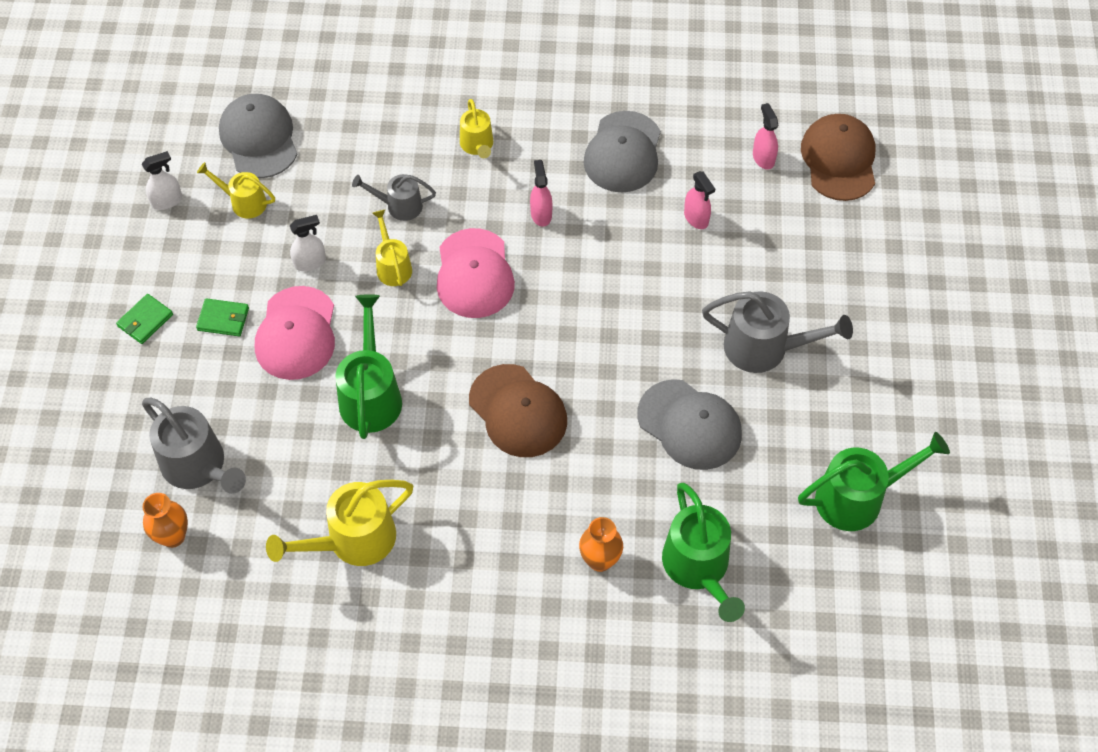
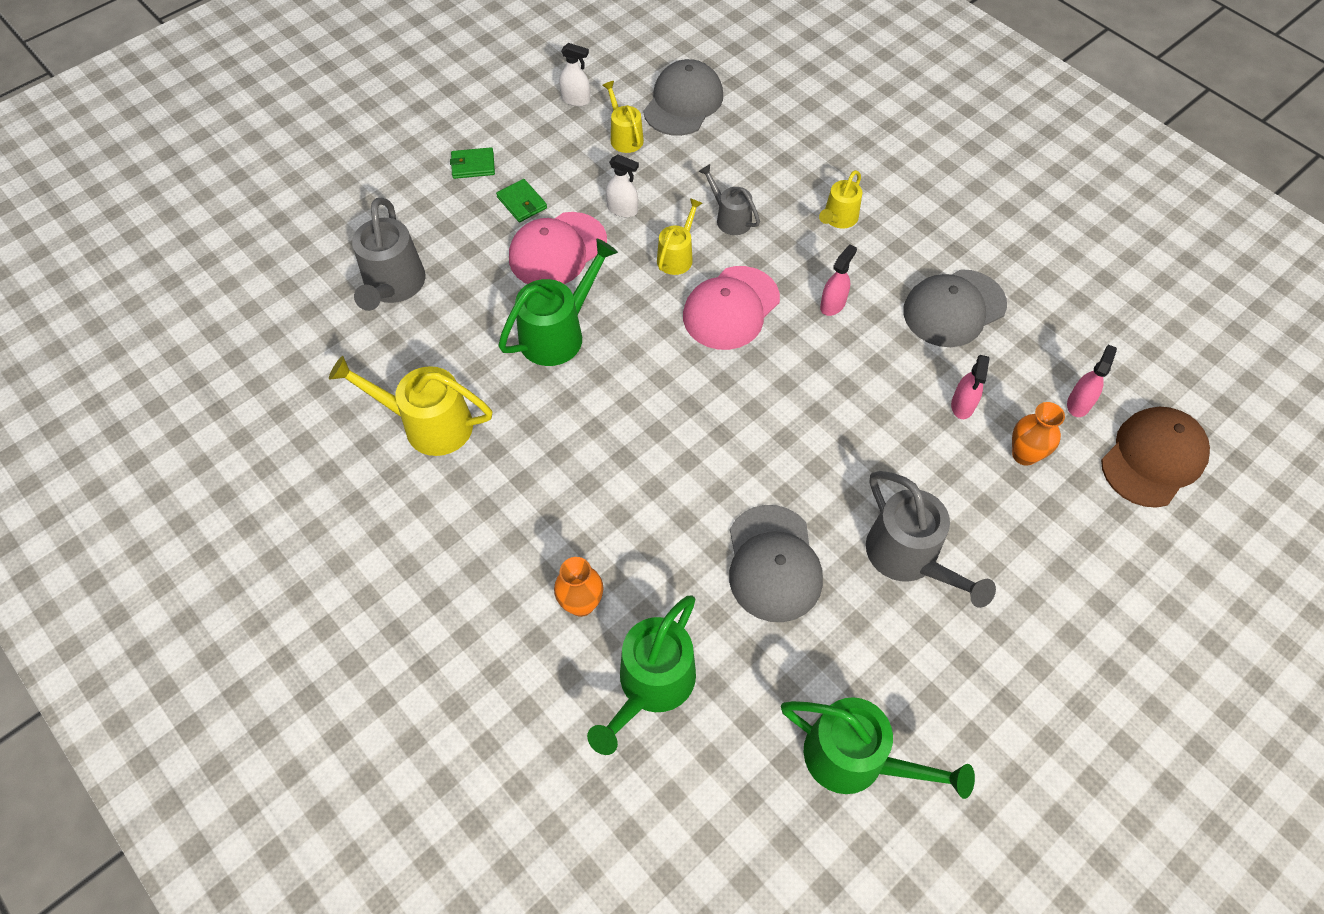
camera: 45 degrees right, 0 degrees up
(173, 536) = (324, 318): orange vase -> orange vase (1024, 454)
(518, 411) = (649, 434): brown cap -> none

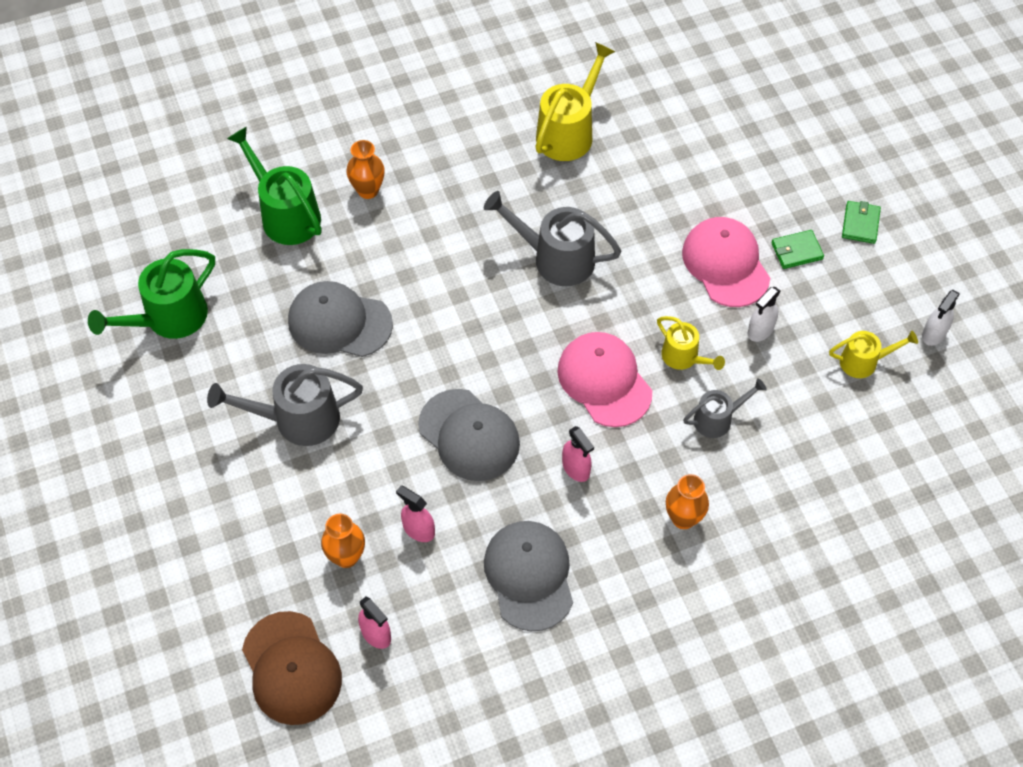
camera: 110 degrees right, 0 degrees up
(393, 287) = (724, 135): grey watering can -> grey watering can (555, 258)
(559, 333) = (627, 240): green watering can -> none
(683, 103) = (902, 432): grey cap -> grey cap (469, 435)
(838, 219) = (683, 518): yellow watering can -> orange vase

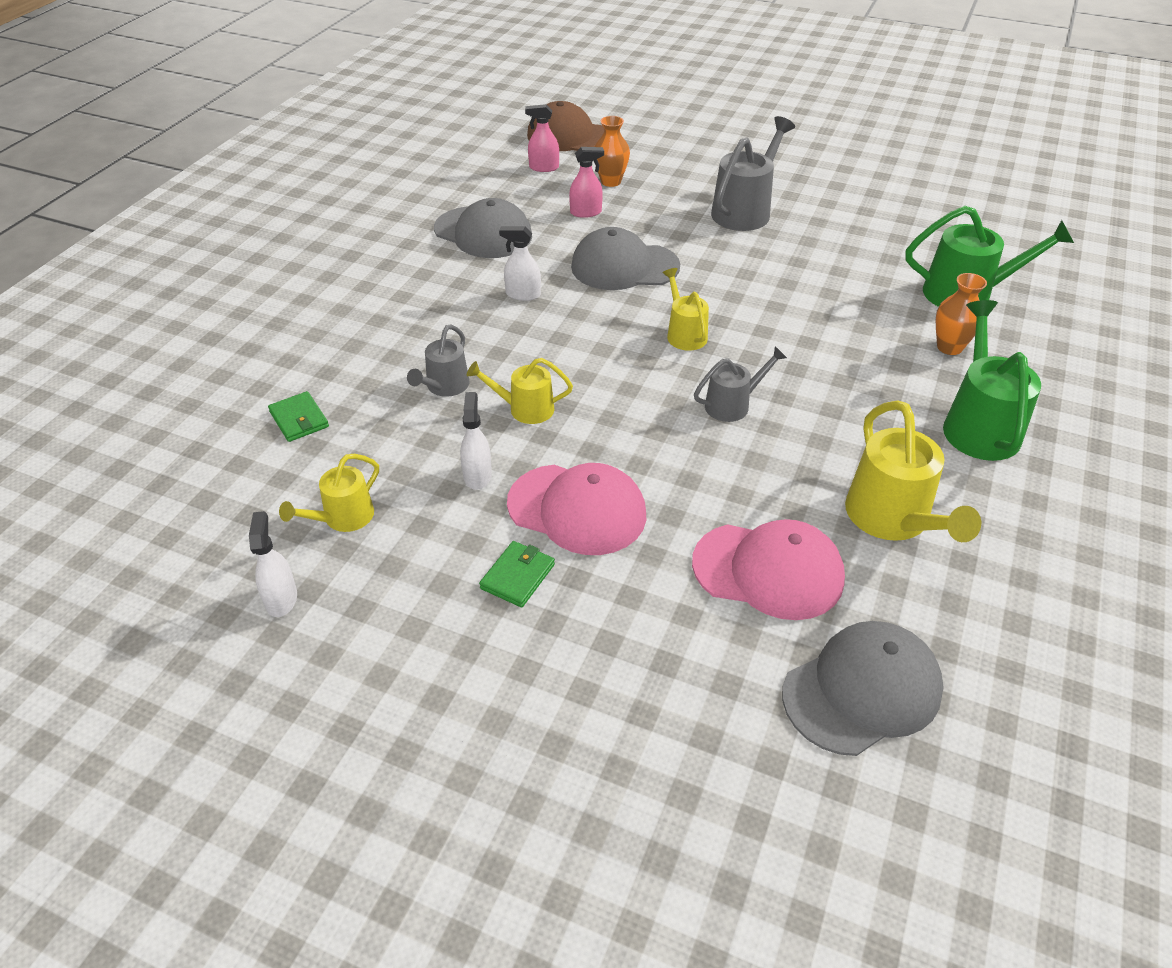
camera: 135 degrees right, 15 degrees down
(168, 319) = (910, 203): green watering can -> green watering can (978, 425)
(339, 322) = (811, 265): grey cap -> grey cap (862, 691)
(511, 335) = (684, 333): none -> yellow watering can
(555, 258) = (733, 405): grey watering can -> grey watering can, size x0.59
(576, 468) = (523, 294): pink spray bottle -> white spray bottle
(604, 381) = (571, 353): pink cap -> pink cap (768, 571)
(683, 518) = (405, 315): orange vase -> none
(860, 224) = (473, 665): green wallet -> green wallet (299, 419)

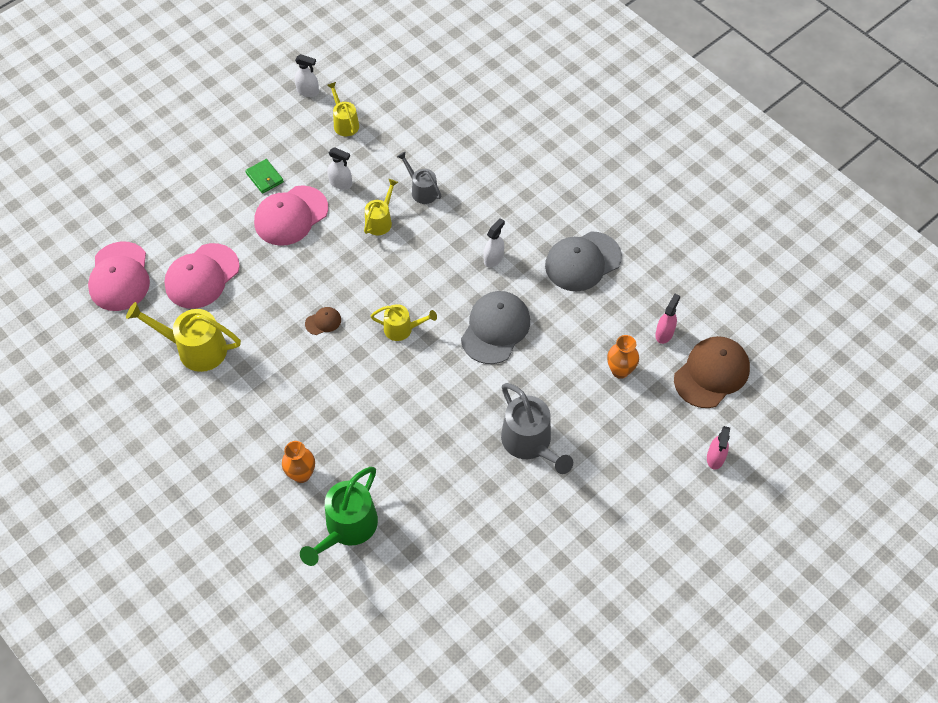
camera: 115 degrees right, 15 degrees up
(299, 419) = (431, 121): green wallet -> none
(586, 212) = (580, 335): pink spray bottle -> pink spray bottle (715, 458)
(733, 405) = (323, 322): grey watering can -> brown cap
(862, 691) = (119, 277): grey cap -> pink cap
(978, 425) = (229, 440): green watering can -> none

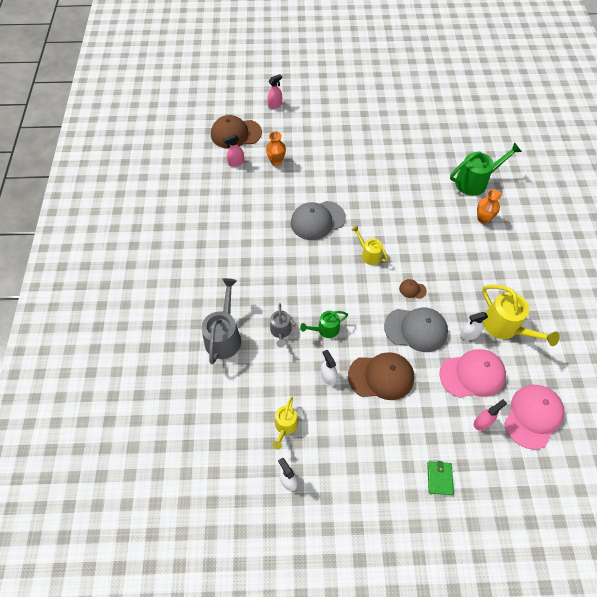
camera: 140 degrees left, 0 degrees up
(167, 240) = (482, 422): none -> pink spray bottle
(265, 177) = (378, 422): green wallet -> green wallet (439, 478)
(291, 216) = (381, 376): pink cap -> brown cap
(380, 220) = (325, 329): yellow watering can -> green watering can
(493, 258) = (280, 257): white spray bottle -> white spray bottle (469, 334)
(530, 443) = (352, 160): grey watering can -> grey watering can (224, 336)
(583, 261) = (234, 222): grey cap -> grey cap (416, 329)

